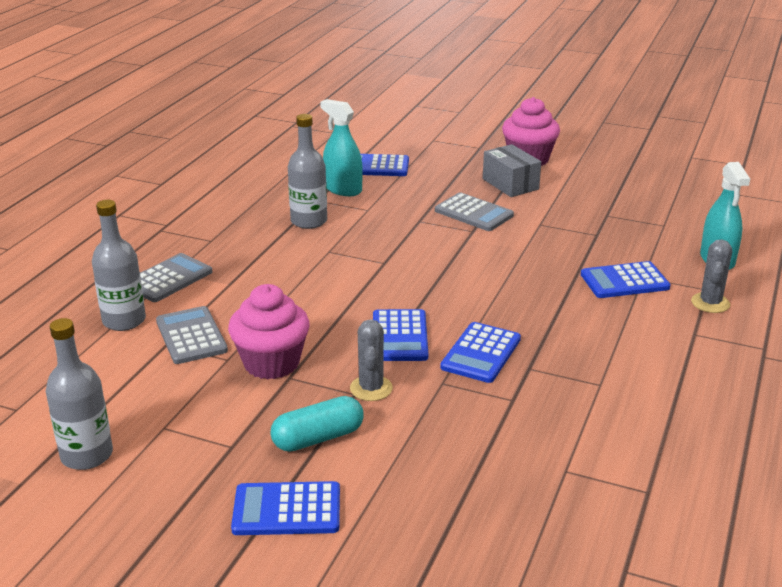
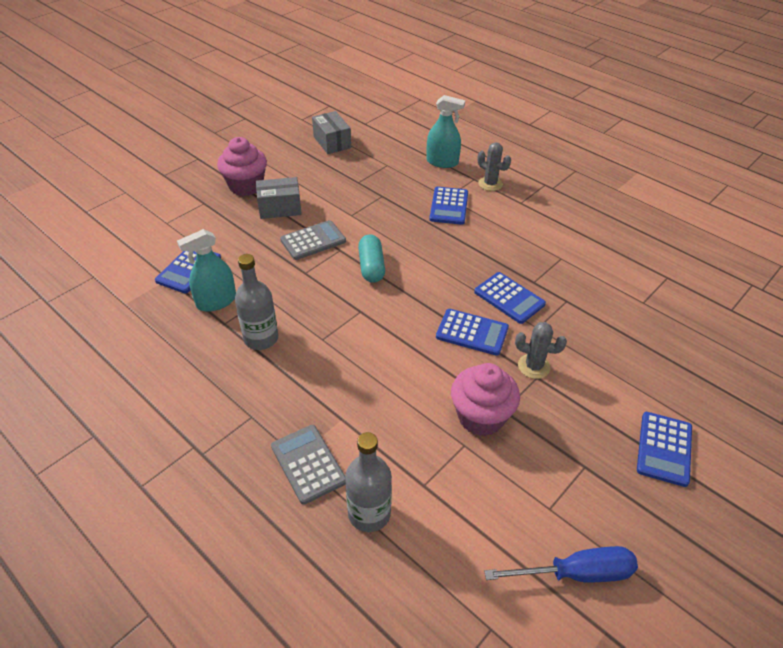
camera: 70 degrees left, 15 degrees up
(87, 455) = (576, 573): grey bottle -> blue screwdriver
(191, 336) = (418, 464): grey calculator -> none
(318, 438) = (586, 411): turquoise capsule -> turquoise capsule (371, 267)
(667, 183) = (332, 142): none -> grey box

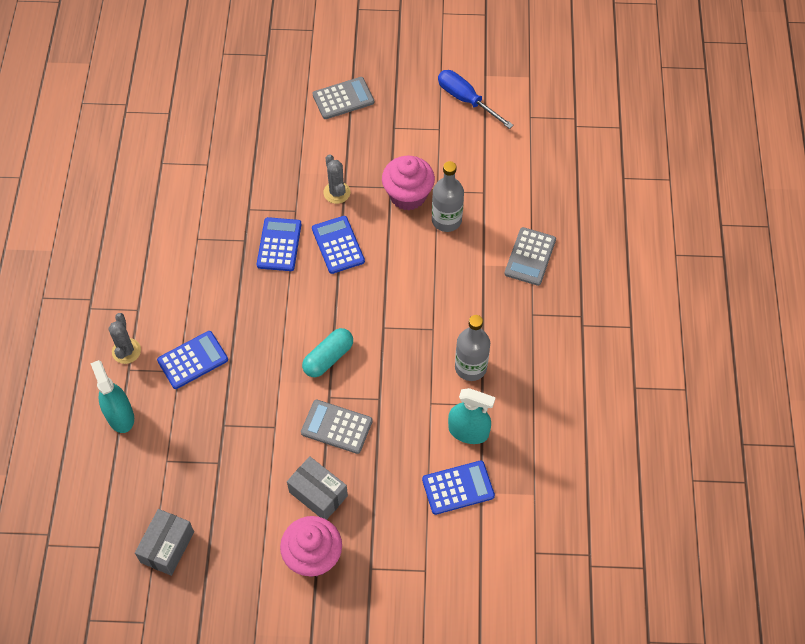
camera: 130 degrees left, 15 degrees up
(369, 513) = (527, 205): grey bottle -> grey bottle (446, 220)
(664, 449) = (343, 98): blue calculator -> grey calculator

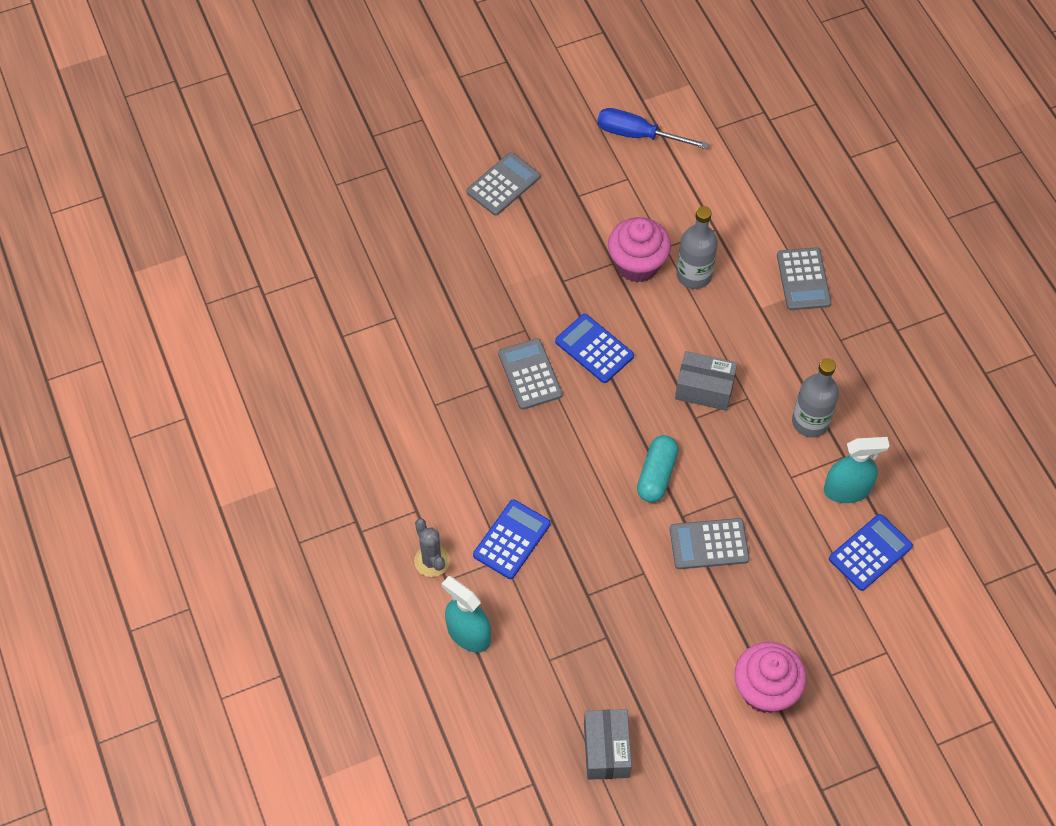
camera: 25 degrees left, 0 degrees up
(279, 244) = (530, 374): blue calculator -> grey calculator
(318, 494) = (731, 622): grey box -> grey box (704, 389)
(336, 192) = (558, 292): grey cactus -> none

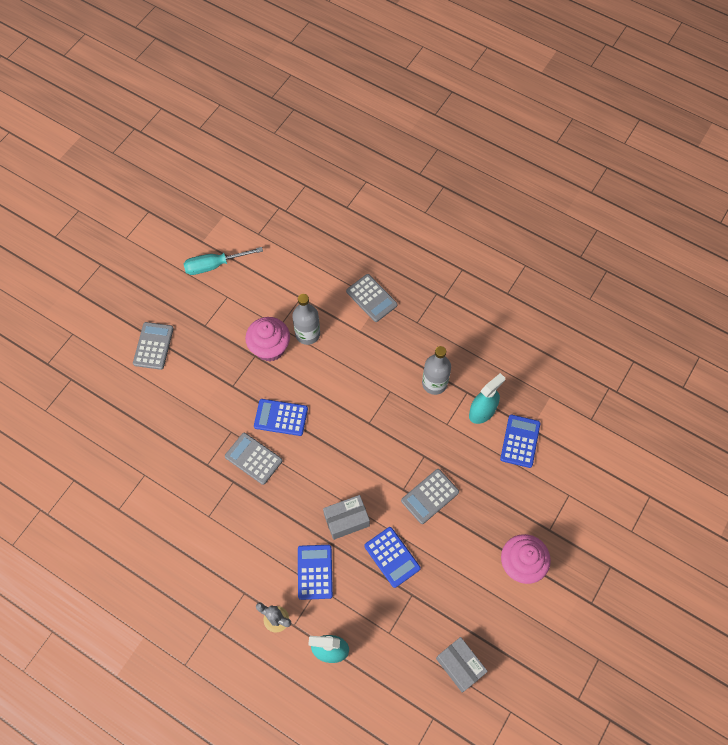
camera: 35 degrees left, 5 degrees up
(613, 581) = (392, 557): none -> blue calculator
(638, 135) = (214, 265): blue screwdriver -> turquoise screwdriver
(656, 475) = (371, 473): turquoise capsule -> none
(704, 389) = (362, 401): grey box -> grey box (346, 520)

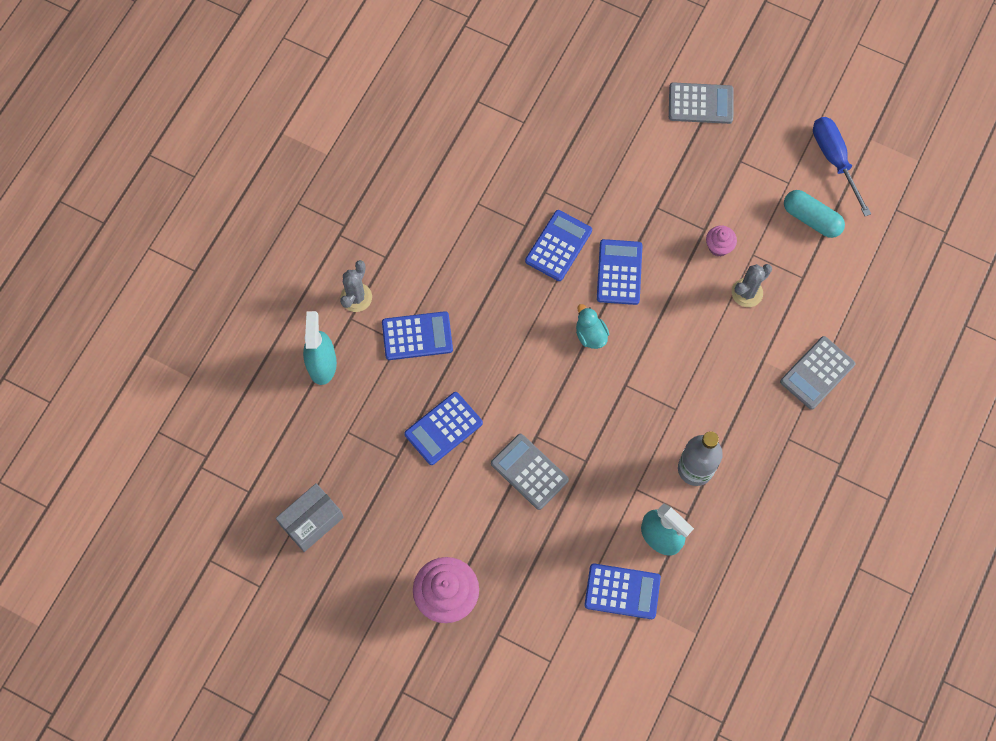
camera: 85 degrees right, 5 degrees up
(214, 265) = (834, 160): turquoise screwdriver -> blue screwdriver
(253, 458) = (558, 246): grey calculator -> blue calculator
(257, 286) = (811, 219): none -> turquoise capsule
(270, 348) = (718, 247): pink cupcake -> pink cupcake, size x0.51
(307, 334) = (747, 293): grey bottle -> grey cactus
(328, 443) = (590, 335): none -> turquoise duck
(346, 520) = (487, 368): grey box -> none

